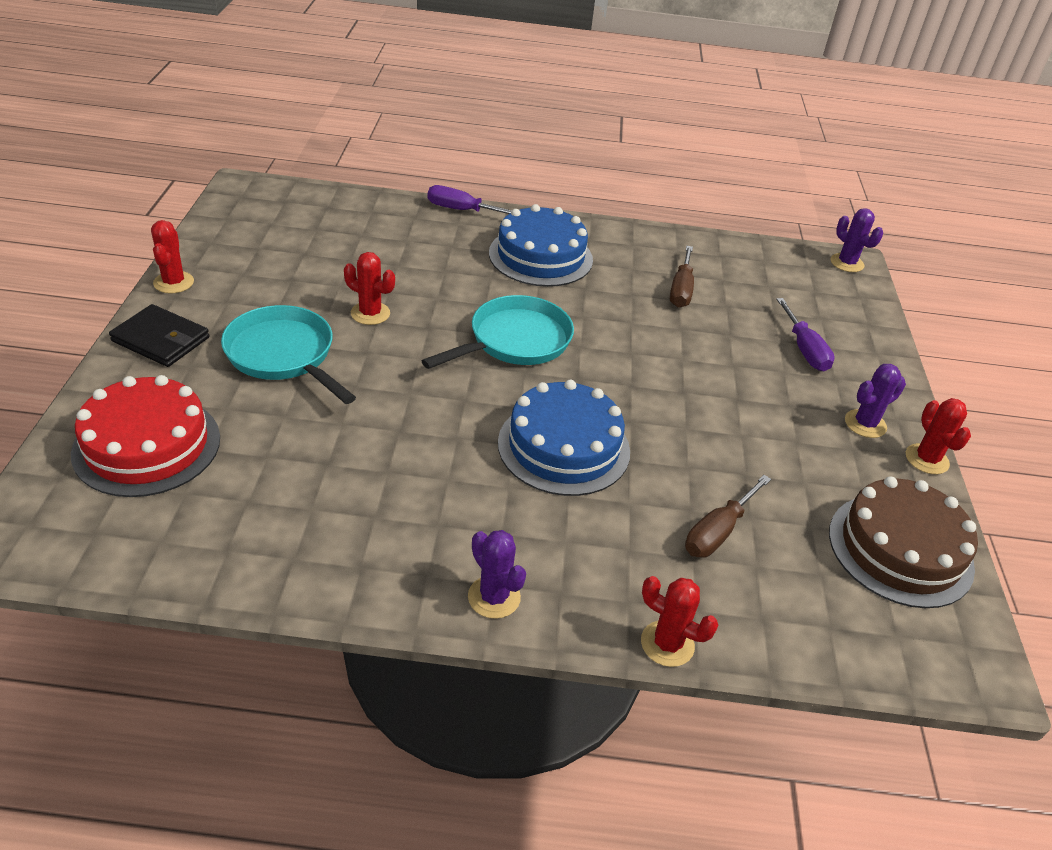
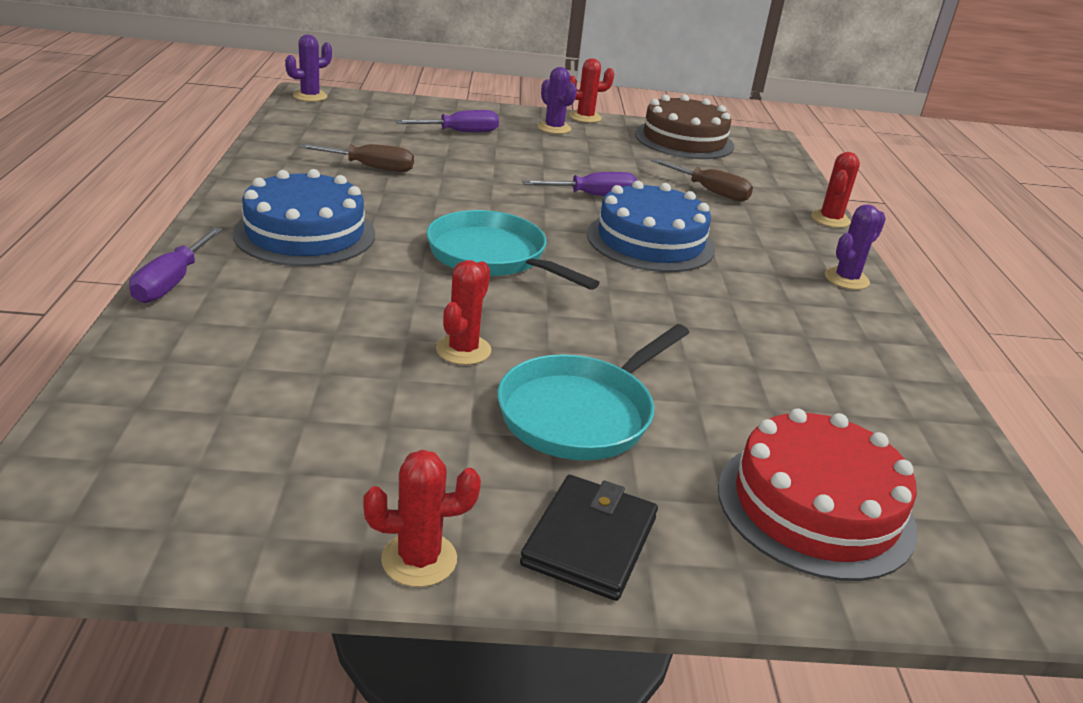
camera: 95 degrees left, 10 degrees down
(667, 423) = (592, 196): none -> purple screwdriver

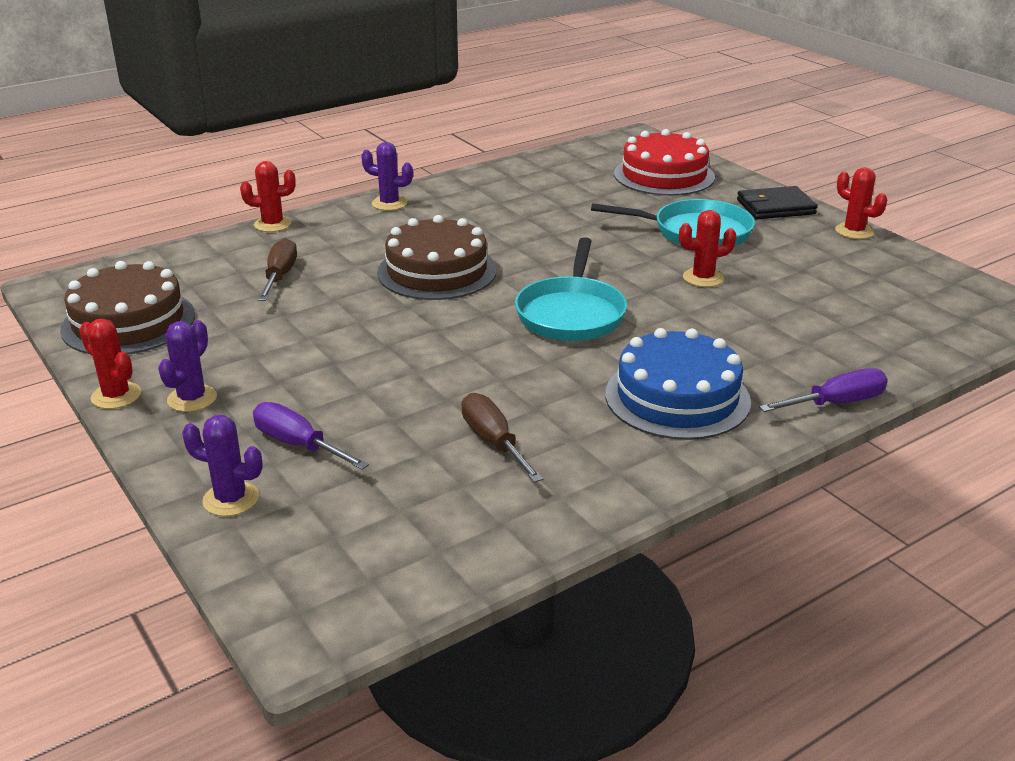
camera: 120 degrees left, 0 degrees up
(310, 96) = (315, 625): purple cactus -> purple cactus (231, 499)
(592, 196) = (377, 317): purple screwdriver -> none
(650, 241) = (437, 271): blue cake -> brown cake

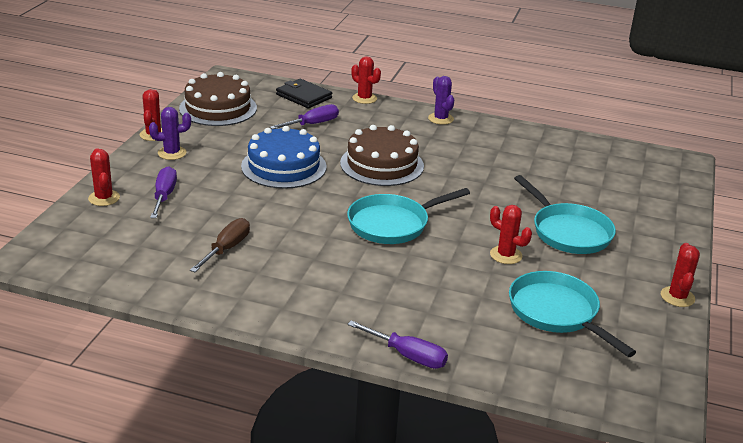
camera: 50 degrees right, 0 degrees up
(231, 499) = (104, 198): purple cactus -> red cactus
(280, 276) = (312, 124): brown screwdriver -> purple screwdriver
(664, 175) = (637, 192): red cake -> none
(677, 397) = (342, 293): blue cake -> blue cake (284, 166)
(775, 207) = (662, 251): black wallet -> black wallet (303, 96)
(829, 294) = (557, 313): none -> turquoise pan

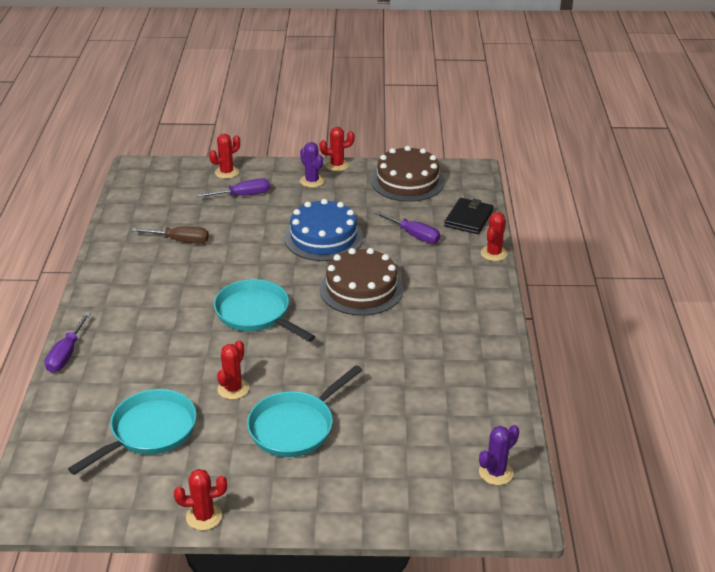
camera: 75 degrees right, 5 degrees up
(440, 119) = (486, 309): purple cactus -> purple cactus (496, 472)

